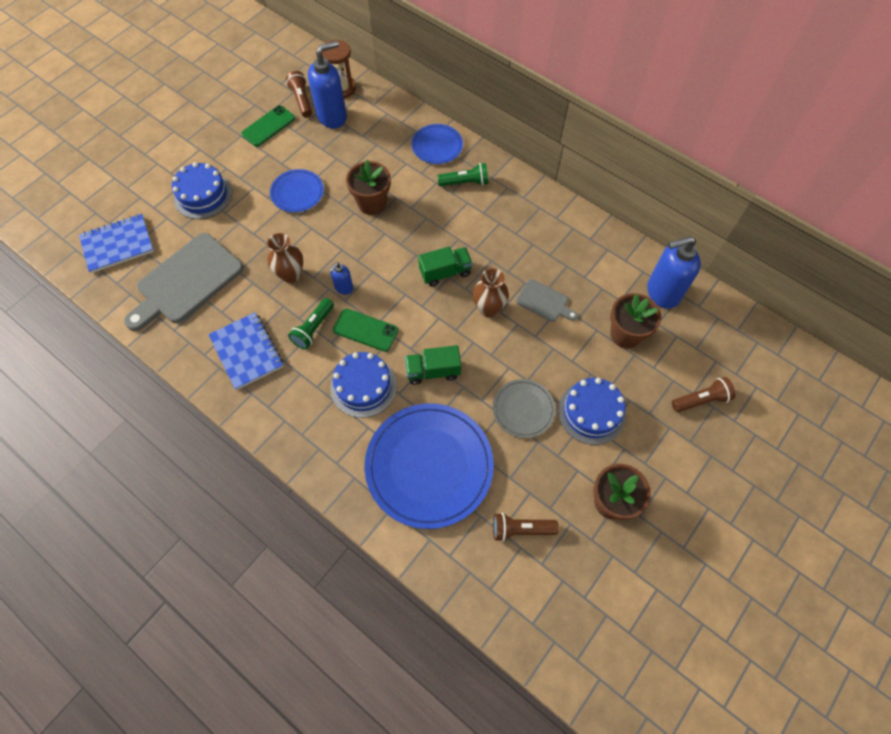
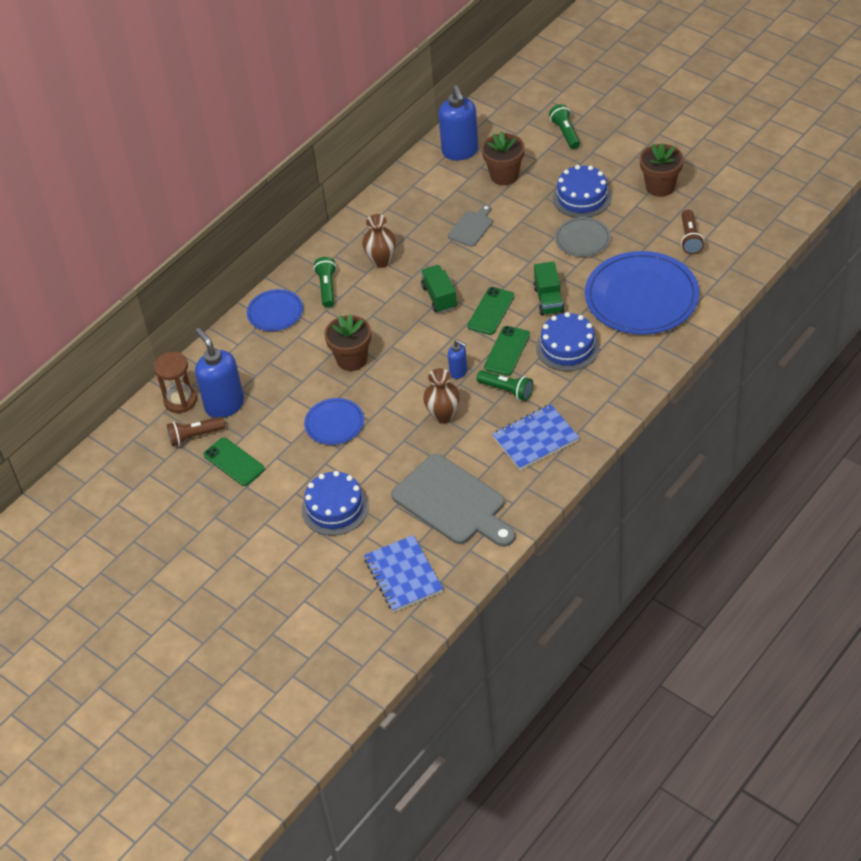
camera: 85 degrees left, 15 degrees down
(421, 317) = (491, 311): none -> green phone
(489, 308) = (480, 264): brown vase -> brown vase (381, 261)
(701, 400) = (565, 133): brown flashlight -> green flashlight

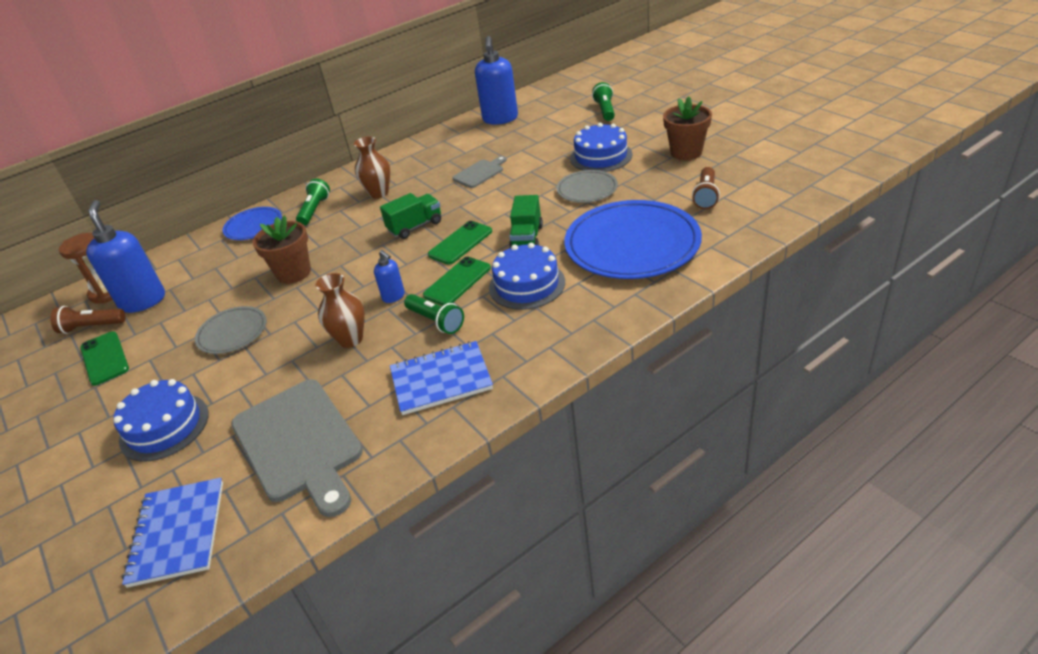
camera: 15 degrees right, 10 degrees down
(334, 423) = (232, 332): blue plate -> grey plate
(439, 297) = (415, 226): green truck -> green truck turned 60 degrees clockwise
(504, 175) = (532, 137): brown flower pot -> none

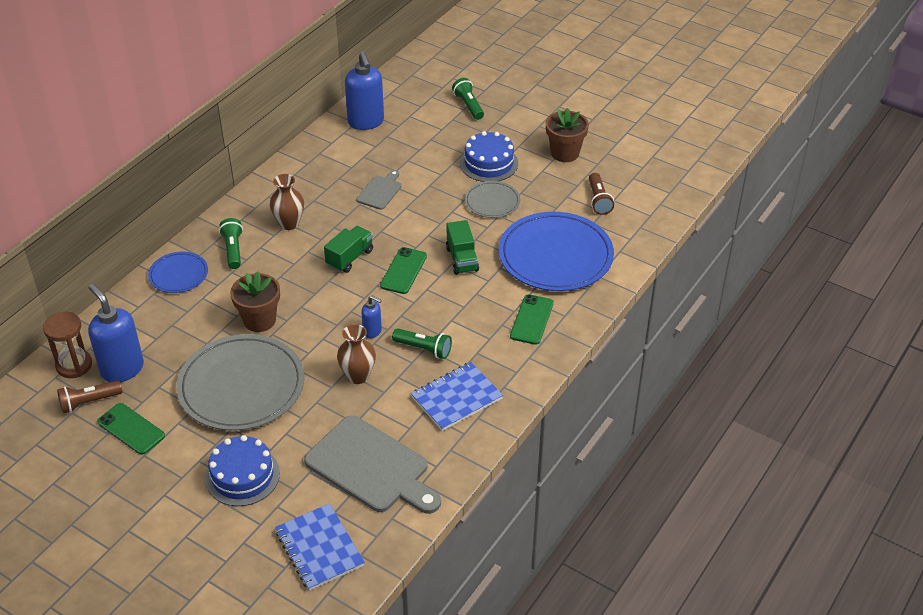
camera: 25 degrees left, 5 degrees up
(232, 332) = (241, 386): grey plate -> grey plate, size x1.97
(457, 281) = (422, 309): green phone -> green phone (532, 320)
(527, 285) = (484, 305): blue cake -> none

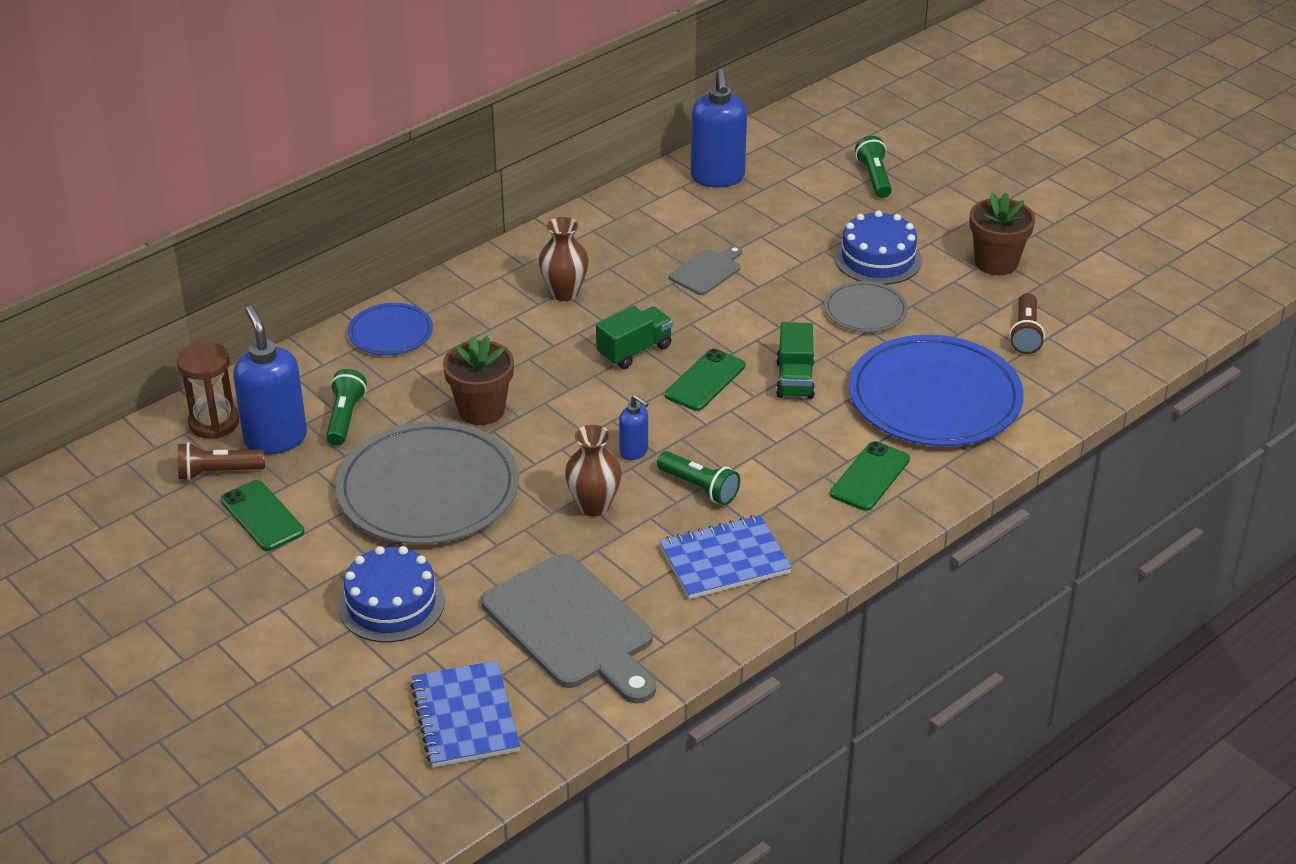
camera: 15 degrees right, 5 degrees down
(233, 250) = (475, 314): green flashlight -> green flashlight (345, 418)

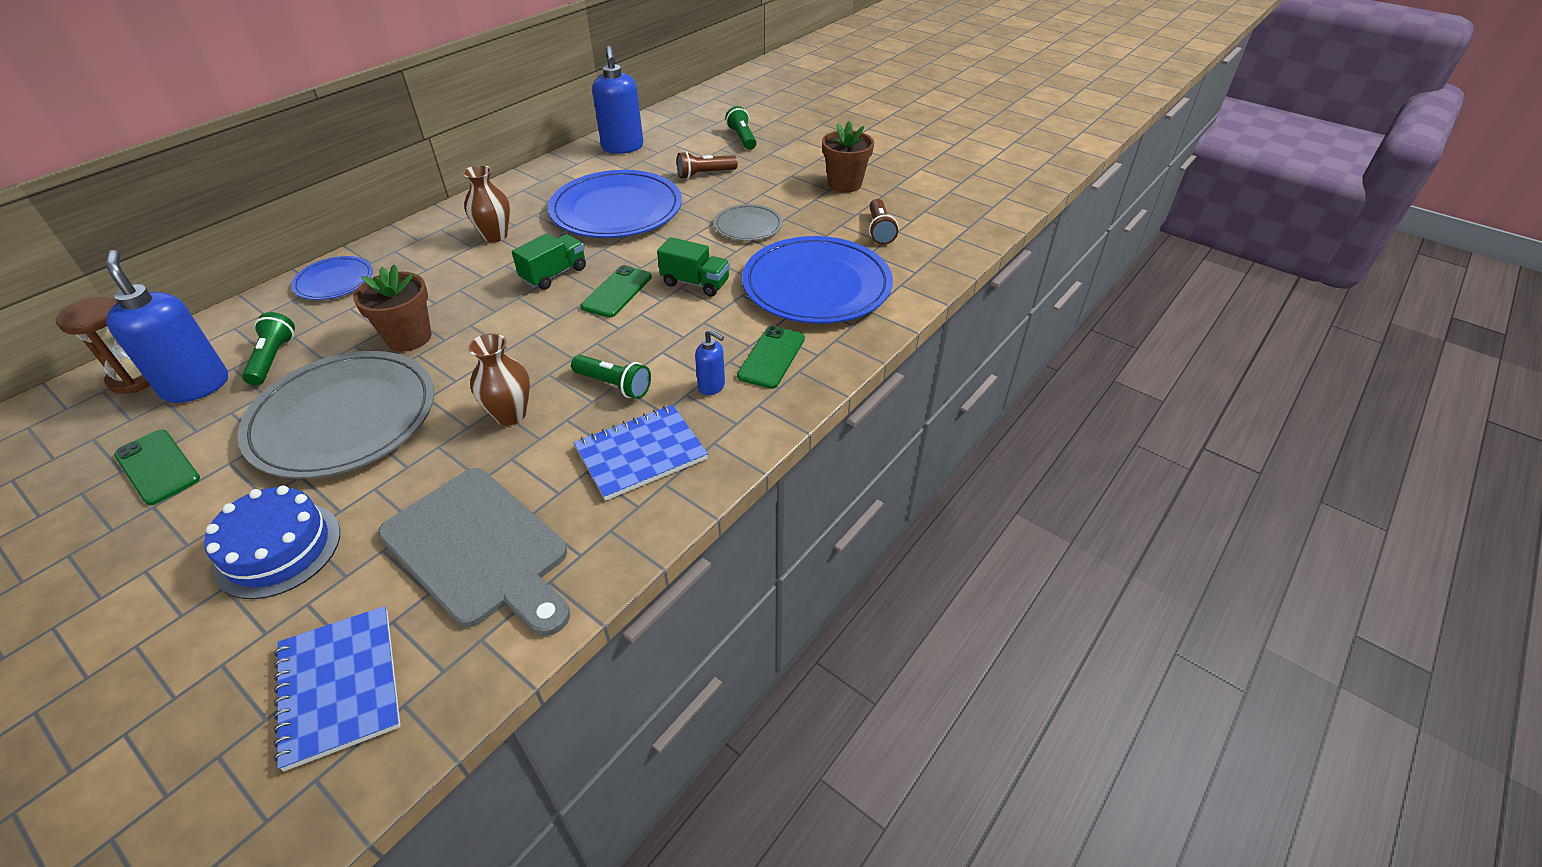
camera: 10 degrees left, 5 degrees up
(218, 472) = (124, 426): brown flashlight -> brown flashlight (705, 174)
(634, 452) = (552, 359): blue soap dispenser -> blue soap dispenser (712, 386)
(707, 271) = (616, 210): grey cutting board -> blue plate
(795, 379) = (695, 283): green truck -> green truck turned 60 degrees counterclockwise
(878, 258) = (753, 189): blue cake -> none

